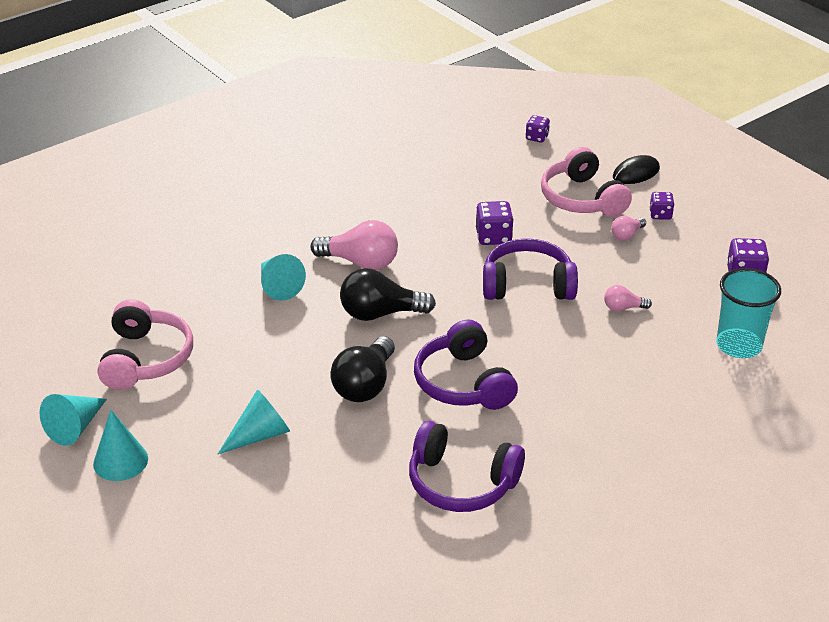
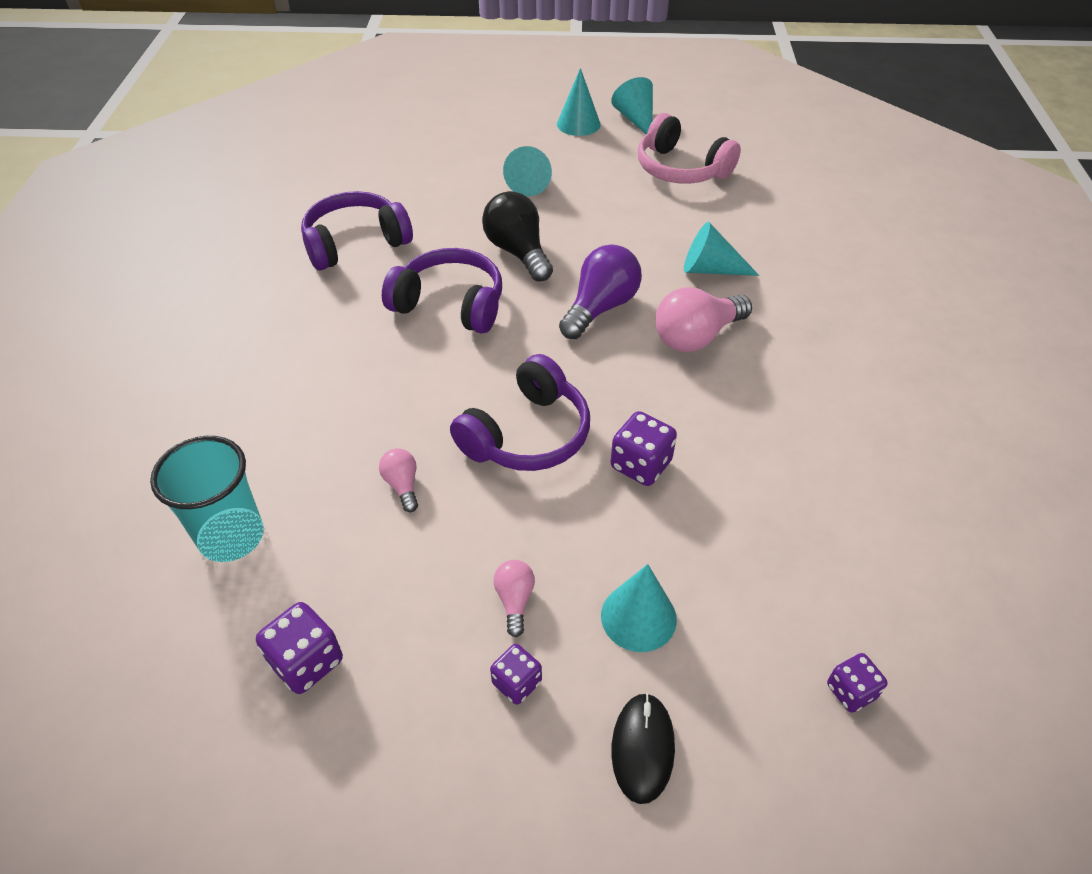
camera: 130 degrees right, 10 degrees up
(380, 313) = (600, 308): black light bulb -> purple light bulb
(582, 199) = (638, 617): pink headphones -> turquoise cone
(623, 308) = (402, 485): pink light bulb -> pink light bulb turned 60 degrees counterclockwise

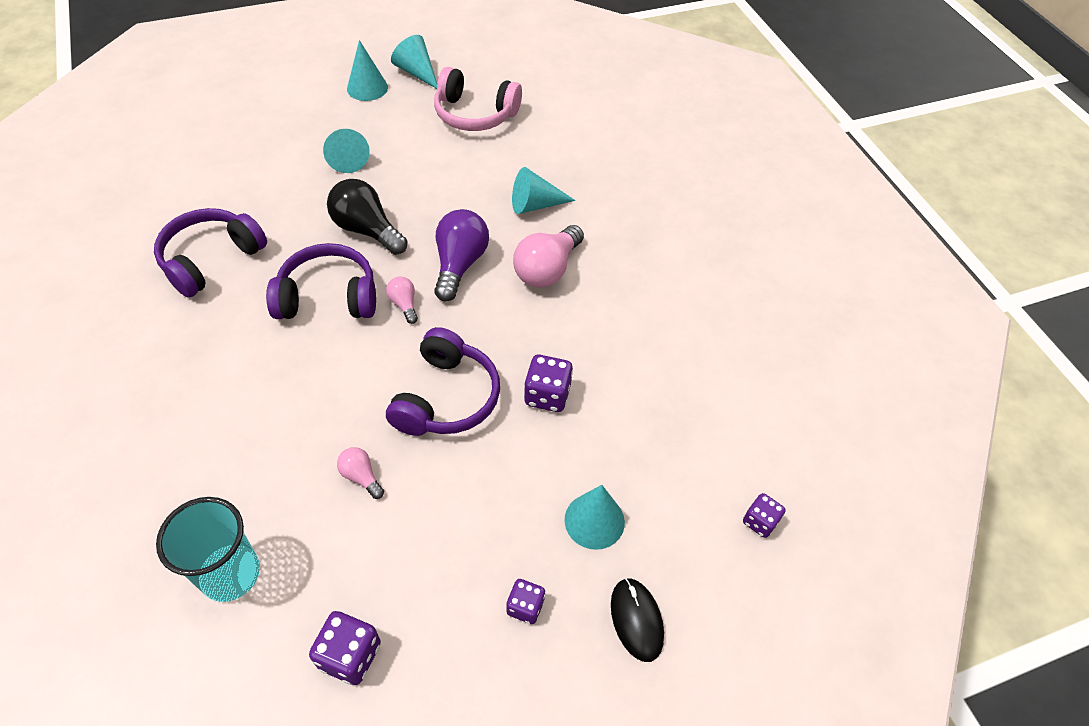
camera: 25 degrees left, 5 degrees up
(514, 600) = (496, 542): pink light bulb -> pink light bulb (404, 304)

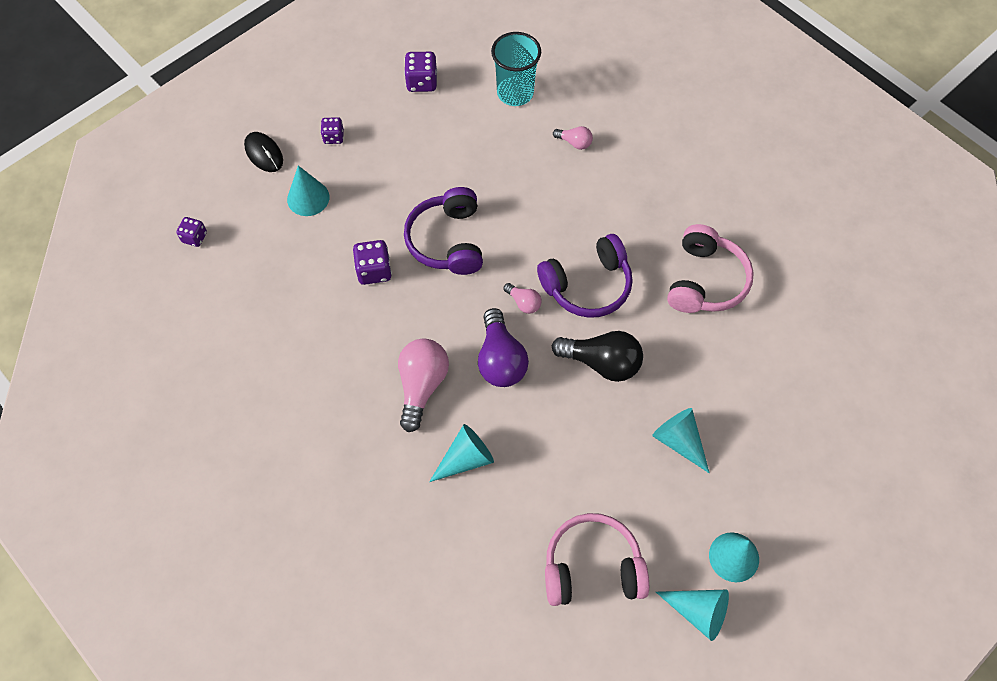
camera: 160 degrees right, 10 degrees up
(211, 259) = (705, 281): purple headphones -> pink headphones
(361, 477) = (474, 169): pink light bulb -> pink light bulb (574, 142)

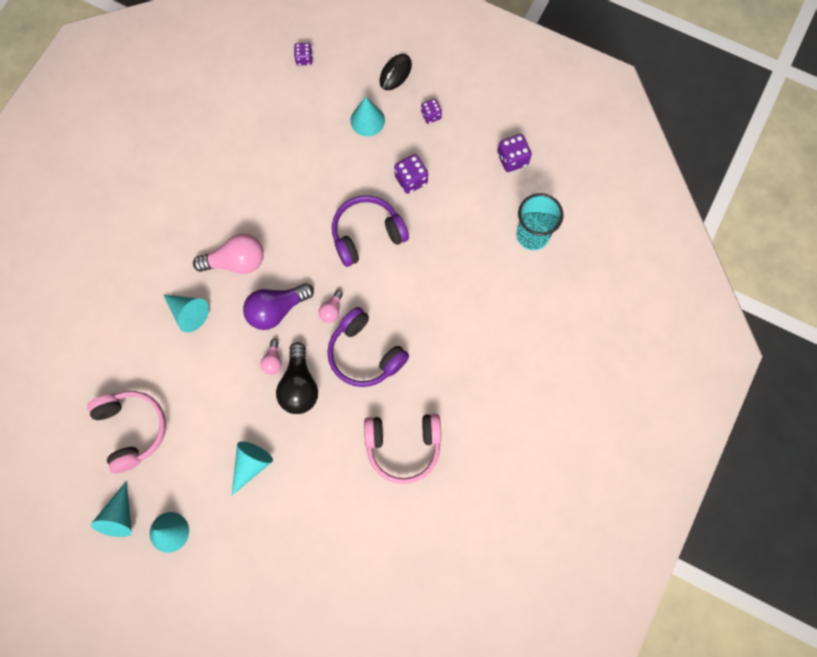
camera: 70 degrees right, 10 degrees up
(374, 271) = (321, 192): purple dice -> purple dice (411, 180)
(574, 142) = (500, 300): pink light bulb -> pink light bulb (273, 361)

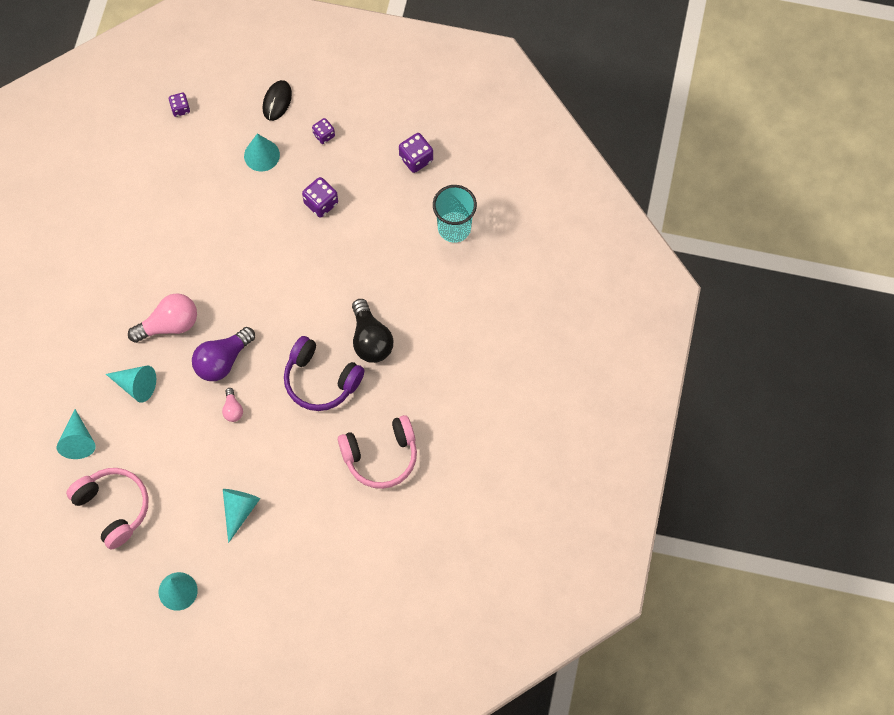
camera: 15 degrees left, 5 degrees down
(120, 516) = (125, 589): turquoise cone -> turquoise cone (78, 440)
(299, 386) = (265, 426): black light bulb -> black light bulb (370, 340)
(332, 310) = (277, 347): pink light bulb -> none
(367, 234) = (292, 267): purple headphones -> none

